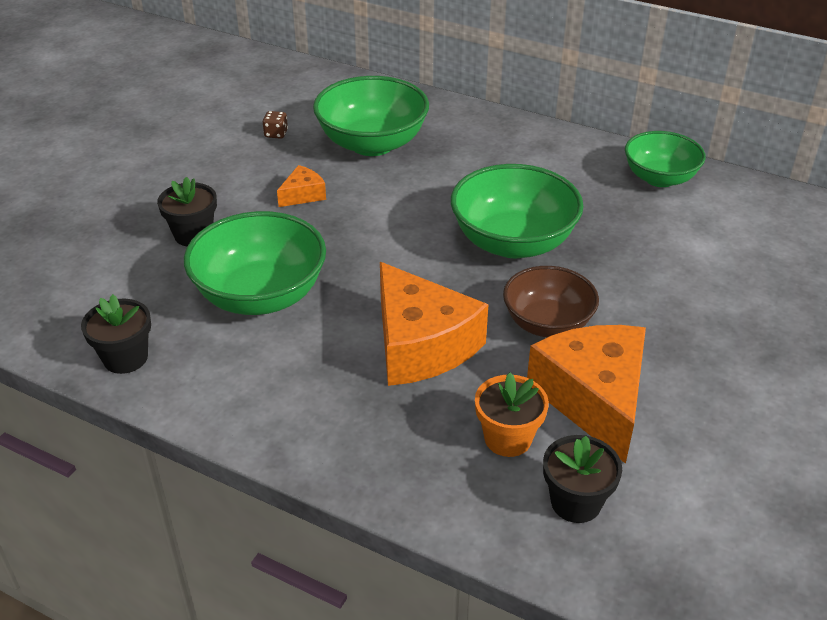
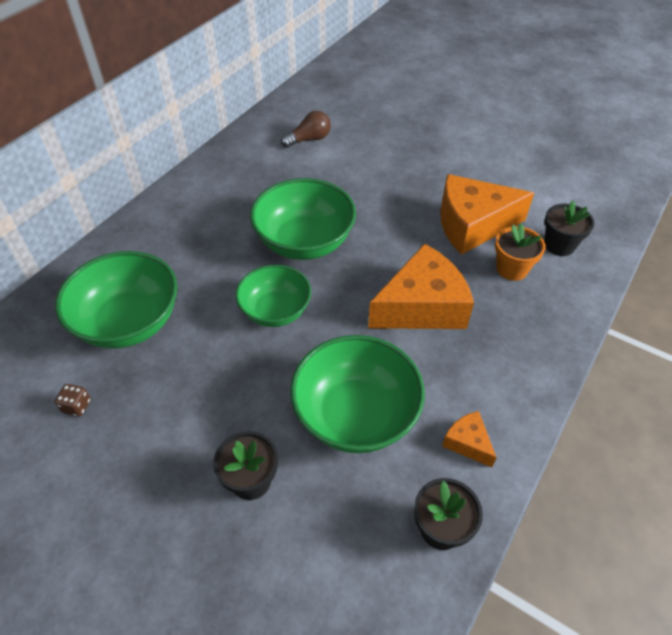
camera: 85 degrees left, 10 degrees up
(303, 195) = (203, 381): orange cheese -> orange cheese (468, 443)
(547, 323) = (400, 236): brown bowl -> none
(659, 178) = (240, 156): green bowl -> green bowl (275, 311)
(726, 230) = (309, 139): none -> brown light bulb

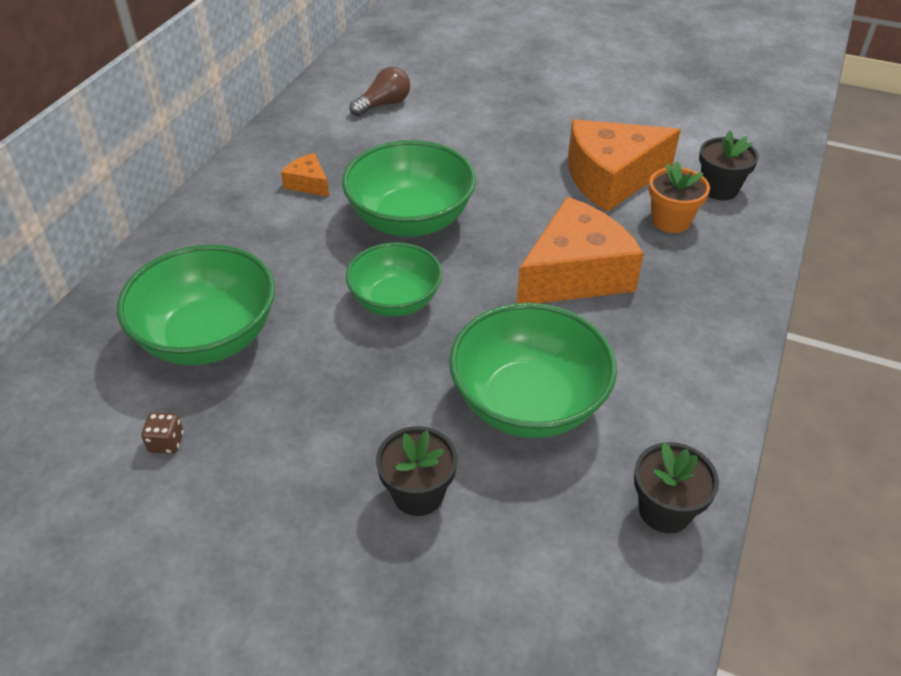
camera: 10 degrees left, 5 degrees down
(468, 443) = (670, 414): orange cheese -> orange cheese (308, 183)

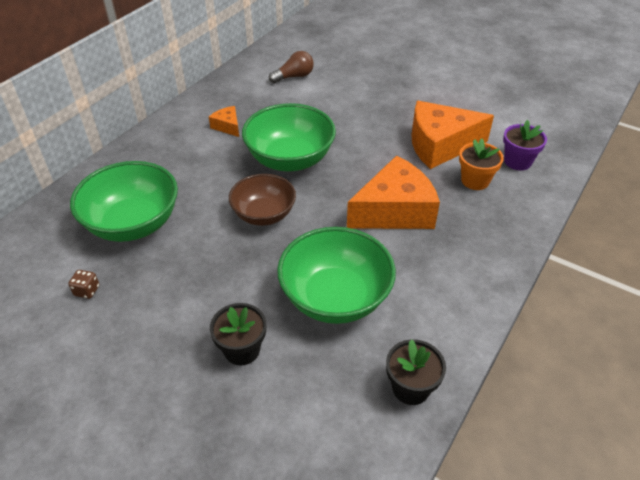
camera: 10 degrees right, 0 degrees up
(395, 301) = (264, 214): green bowl -> brown bowl
(719, 189) = (517, 161): black flower pot -> purple flower pot

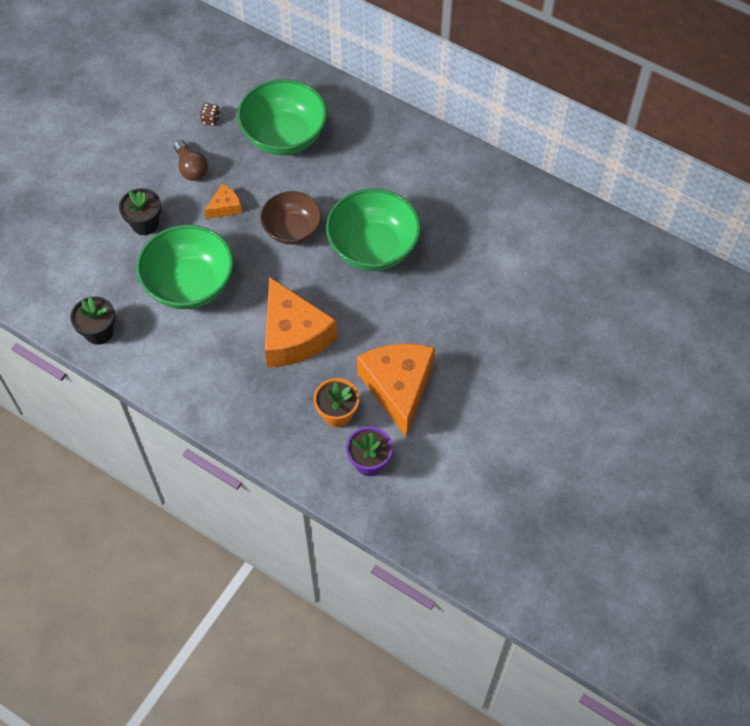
camera: 90 degrees right, 15 degrees up
(227, 126) = (428, 191): orange cheese -> orange cheese (225, 207)
(294, 76) = (531, 247): brown light bulb -> brown light bulb (191, 168)

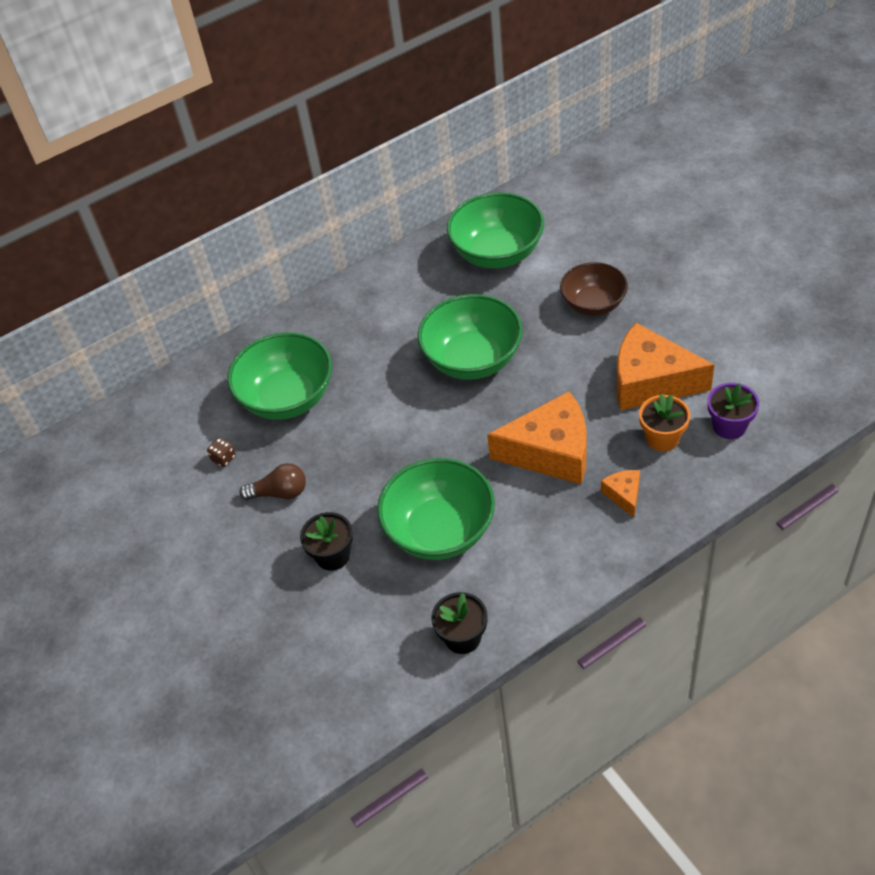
camera: 60 degrees left, 10 degrees down
(225, 207) = (352, 473): orange cheese -> orange cheese (624, 495)
(292, 230) = (415, 420): brown bowl -> brown bowl (593, 304)
(507, 224) = (497, 253): none -> green bowl

